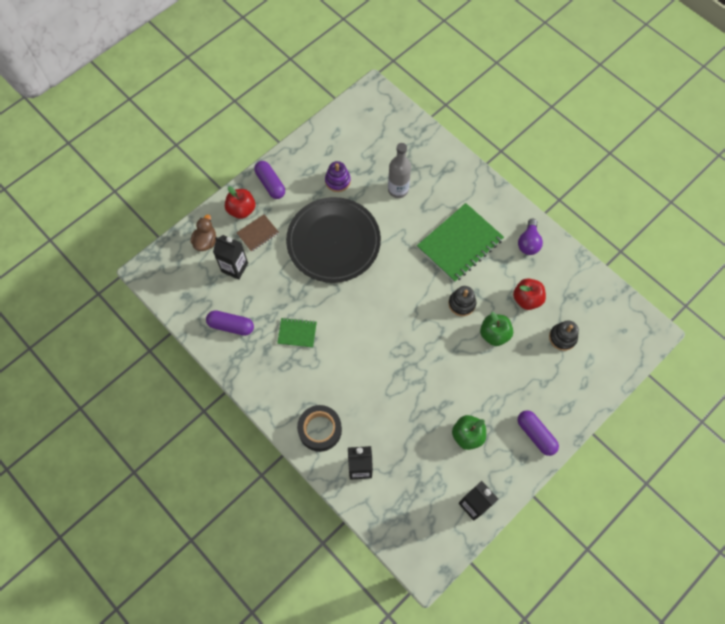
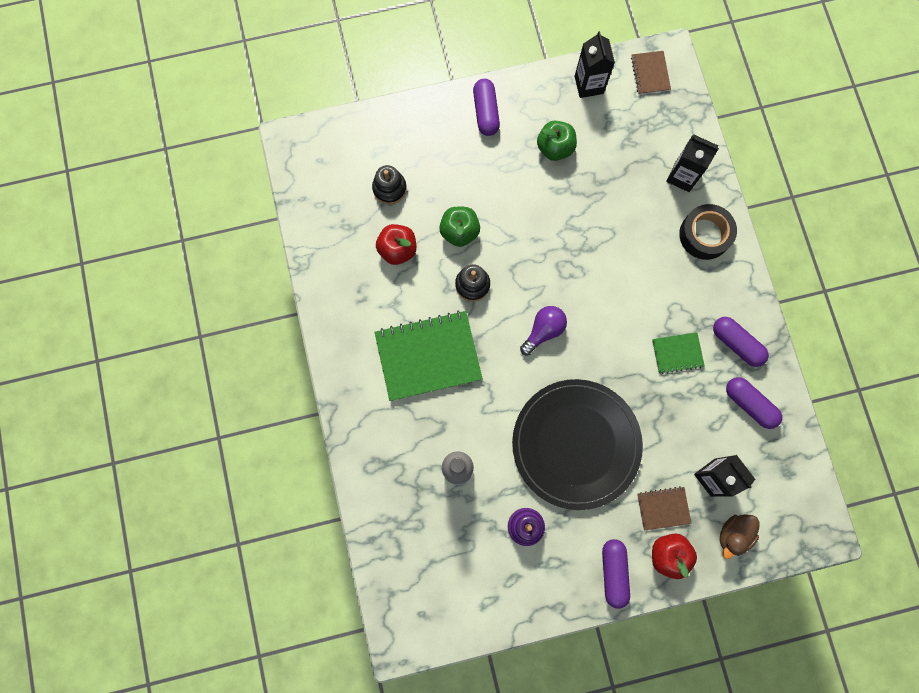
camera: 150 degrees left, 10 degrees up
(259, 362) = (736, 343): none -> purple capsule
(297, 333) = (677, 353): green notebook -> green notebook turned 45 degrees counterclockwise
(432, 544) = (650, 73): none -> brown notebook
(528, 243) = (349, 312): purple light bulb -> purple light bulb (543, 331)

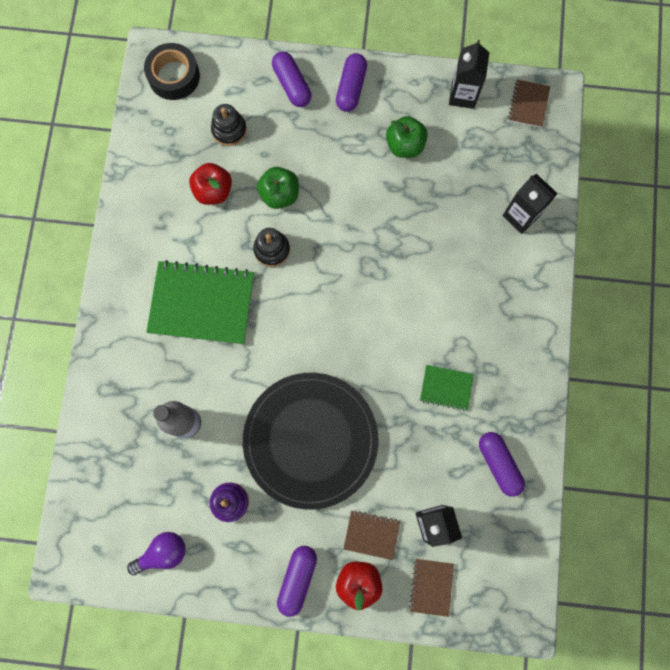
camera: 20 degrees right, 0 degrees up
(543, 331) = (323, 318): purple light bulb -> purple light bulb (163, 552)
(704, 235) = (520, 281): black tape -> black tape (174, 76)
(733, 534) = (431, 587): brown duck -> brown notebook
(736, 343) = (509, 399): purple capsule -> purple capsule (292, 85)

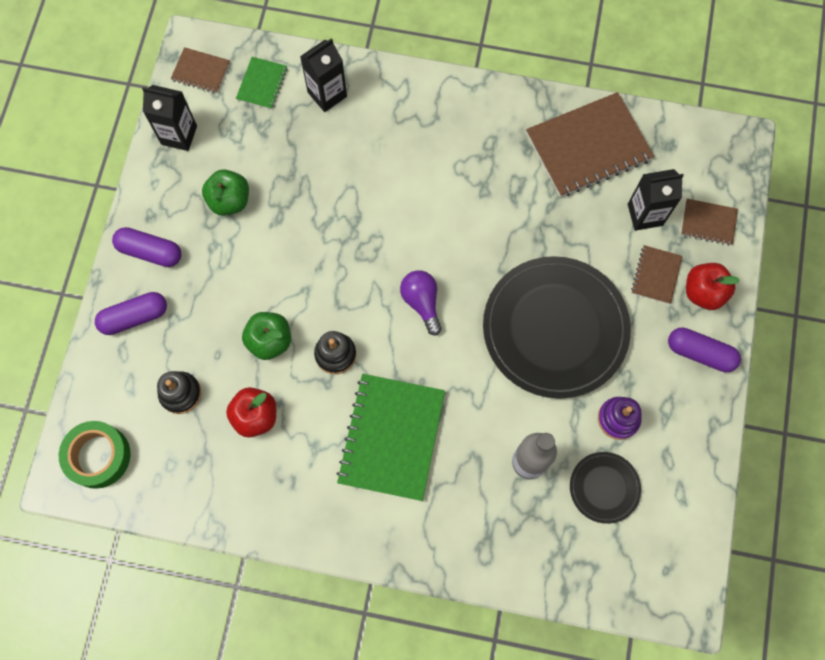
camera: 85 degrees left, 5 degrees down
(163, 552) = (671, 495): purple light bulb -> purple light bulb (422, 302)
(167, 491) = (604, 487): none -> black plate
(174, 76) = (98, 456): black tape -> green tape
(446, 387) = (507, 187): green notebook -> green notebook (262, 84)
(498, 464) = (588, 146): purple capsule -> brown notebook

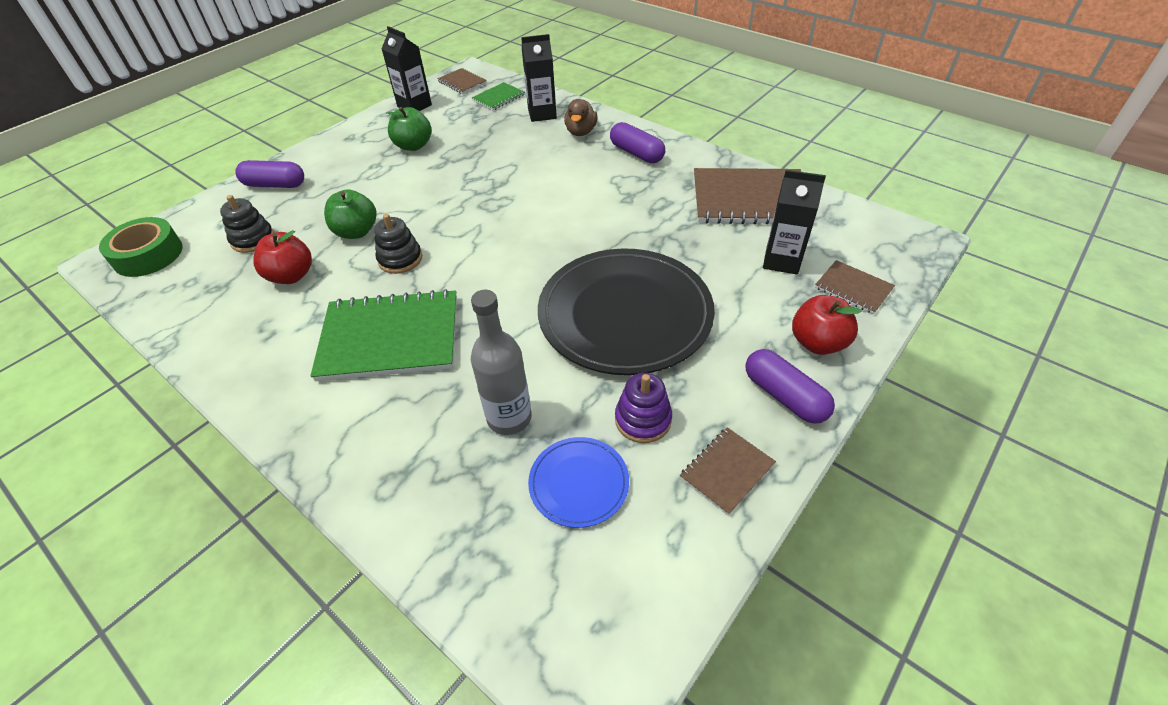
camera: 30 degrees right, 25 degrees down
(150, 251) = (328, 154): purple capsule -> purple capsule (636, 153)
(385, 109) = (581, 132): none -> brown duck
(391, 437) = (390, 338): green notebook -> green notebook turned 45 degrees clockwise
(422, 302) = (508, 251): purple light bulb -> none
(604, 487) = (579, 483): black plate -> blue plate
(656, 275) = (767, 310): brown notebook -> brown notebook (727, 471)

